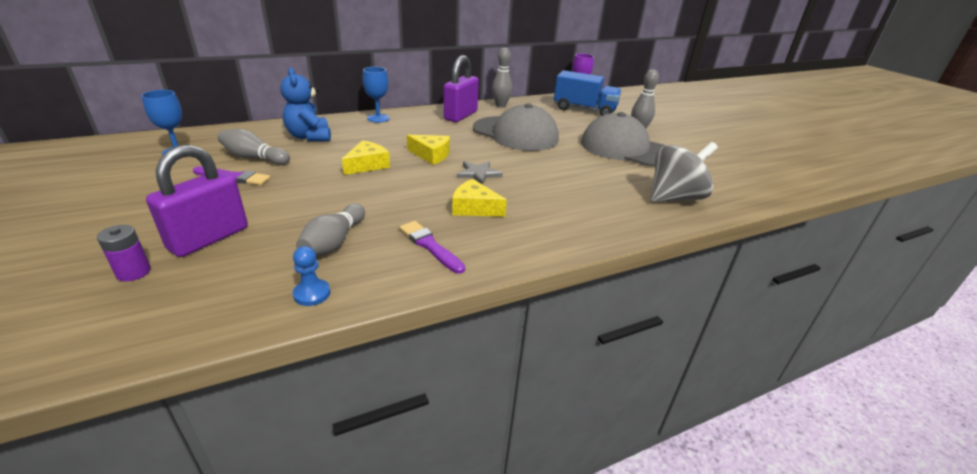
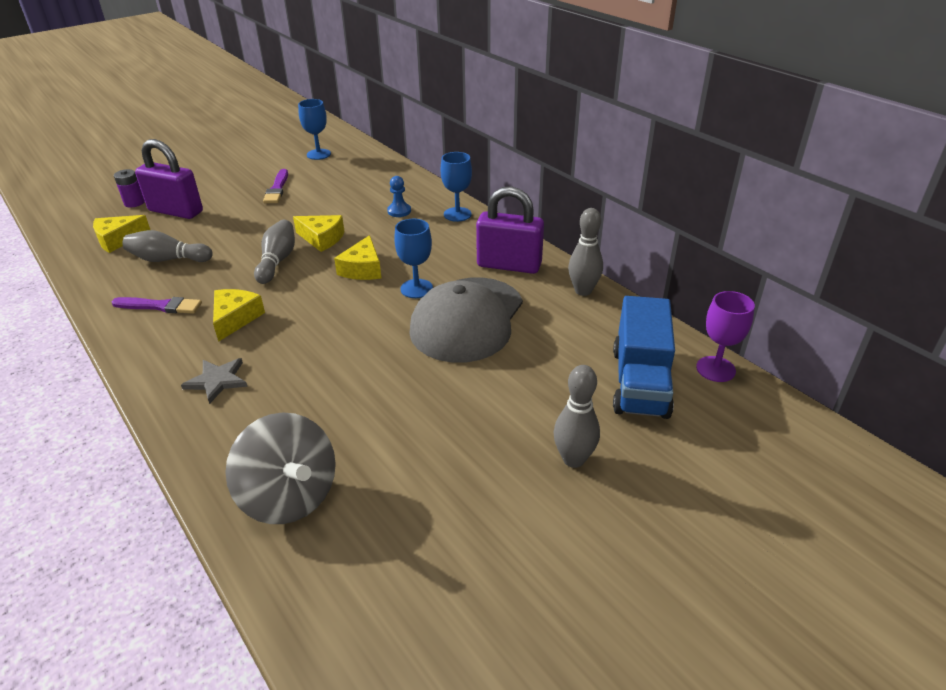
camera: 80 degrees right, 5 degrees up
(242, 281) = (118, 240): none -> yellow cheese
(254, 158) = (318, 185): grey bowling pin -> grey bowling pin (277, 261)
(309, 137) = (379, 193): blue teddy bear -> none
(312, 294) = (97, 269): blue pawn -> blue pawn (399, 211)
(430, 246) = (160, 306): purple brush -> purple brush turned 60 degrees clockwise
(471, 142) = (416, 289): none -> blue goblet
(478, 174) = (321, 309): grey star -> grey star (217, 381)
(626, 149) = (467, 440): grey cap -> none

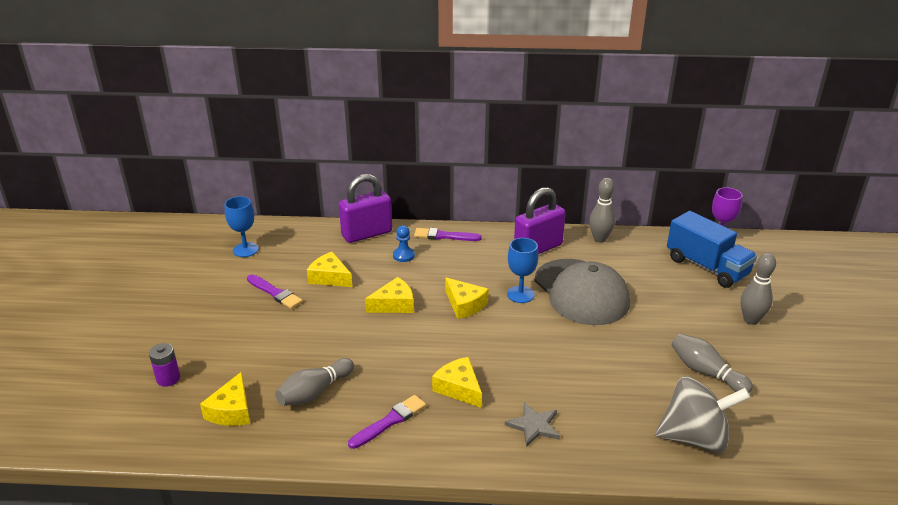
camera: 50 degrees left, 5 degrees down
(176, 211) = (228, 360): purple padlock -> purple padlock (367, 234)
(277, 261) = (399, 337): grey bowling pin -> grey bowling pin (705, 372)
(325, 198) = (330, 277): none -> yellow cheese
(457, 214) = (444, 236): blue goblet -> purple brush

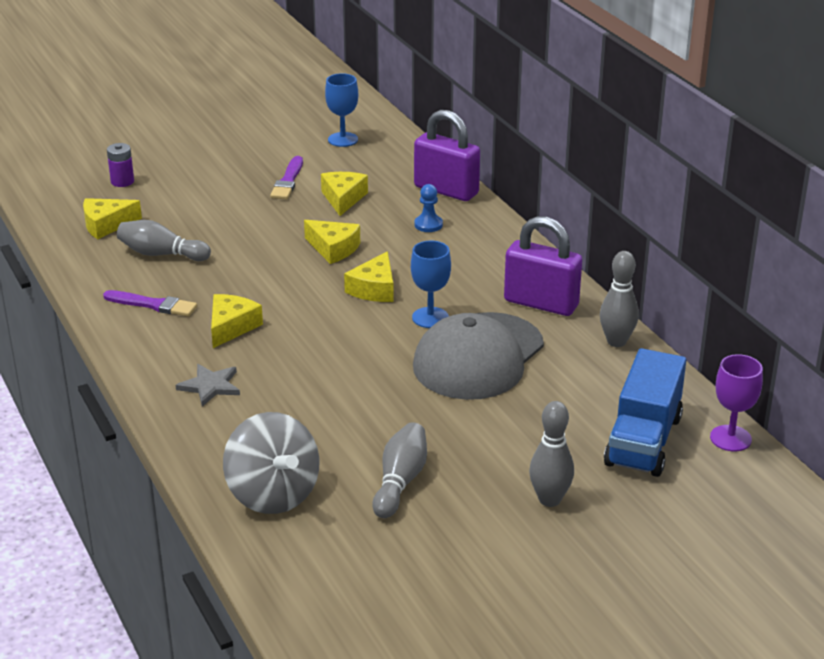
camera: 60 degrees right, 0 degrees up
(444, 236) = (496, 236): purple brush -> none

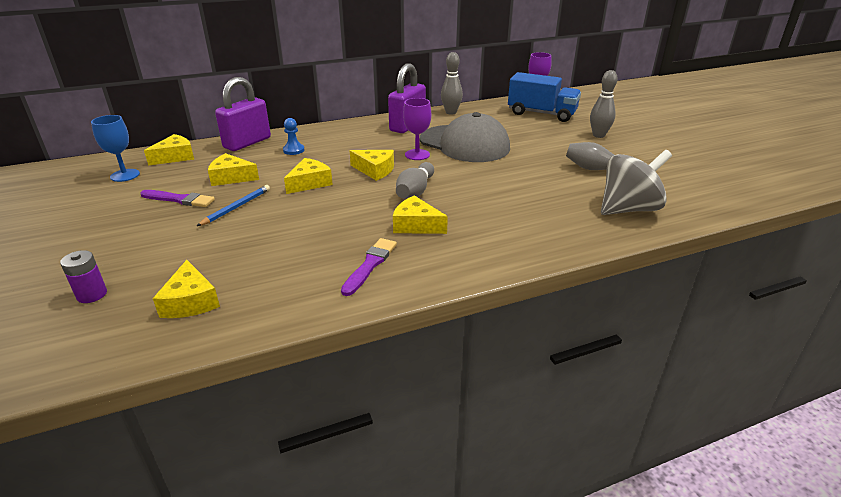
camera: 85 degrees left, 0 degrees up
(161, 254) = (276, 263): grey bowling pin -> grey bowling pin (415, 191)
(210, 386) = (502, 234): grey star -> none
(272, 215) = (236, 207): none -> blue pencil
(395, 155) = (175, 157): none -> yellow cheese
(430, 318) = (417, 155): blue goblet -> purple goblet

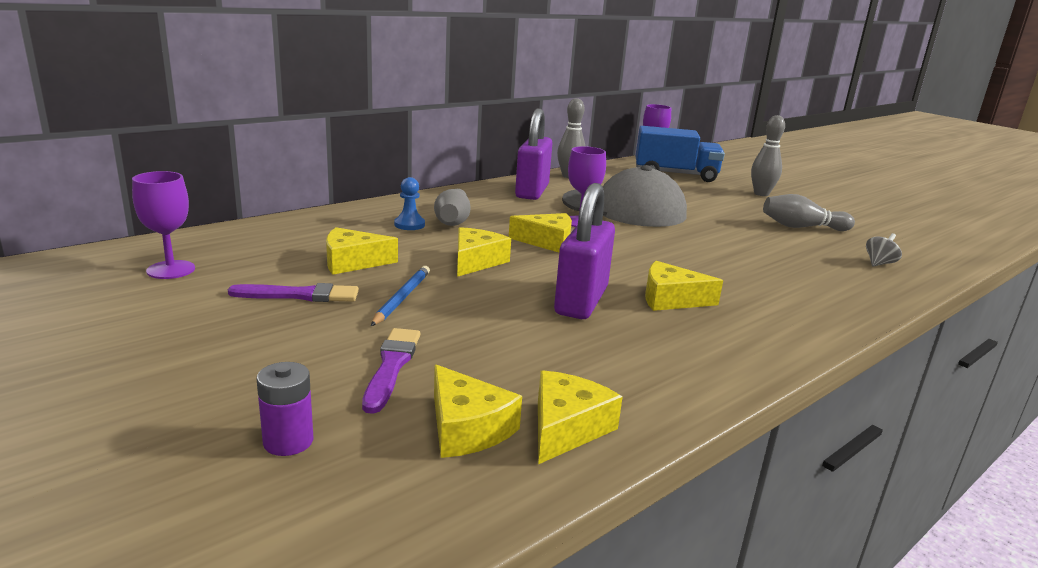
camera: 20 degrees left, 10 degrees down
(125, 175) = (171, 270): blue goblet -> purple goblet
(175, 157) = (233, 241): yellow cheese -> yellow cheese (566, 428)
(247, 143) = (330, 219): purple padlock -> purple padlock (581, 301)
(370, 265) = (668, 350): purple brush -> purple brush (391, 366)
(415, 191) = (625, 262): grey bowling pin -> grey bowling pin (453, 220)
(628, 209) = (879, 263): grey spinning top -> grey spinning top, size x0.41

